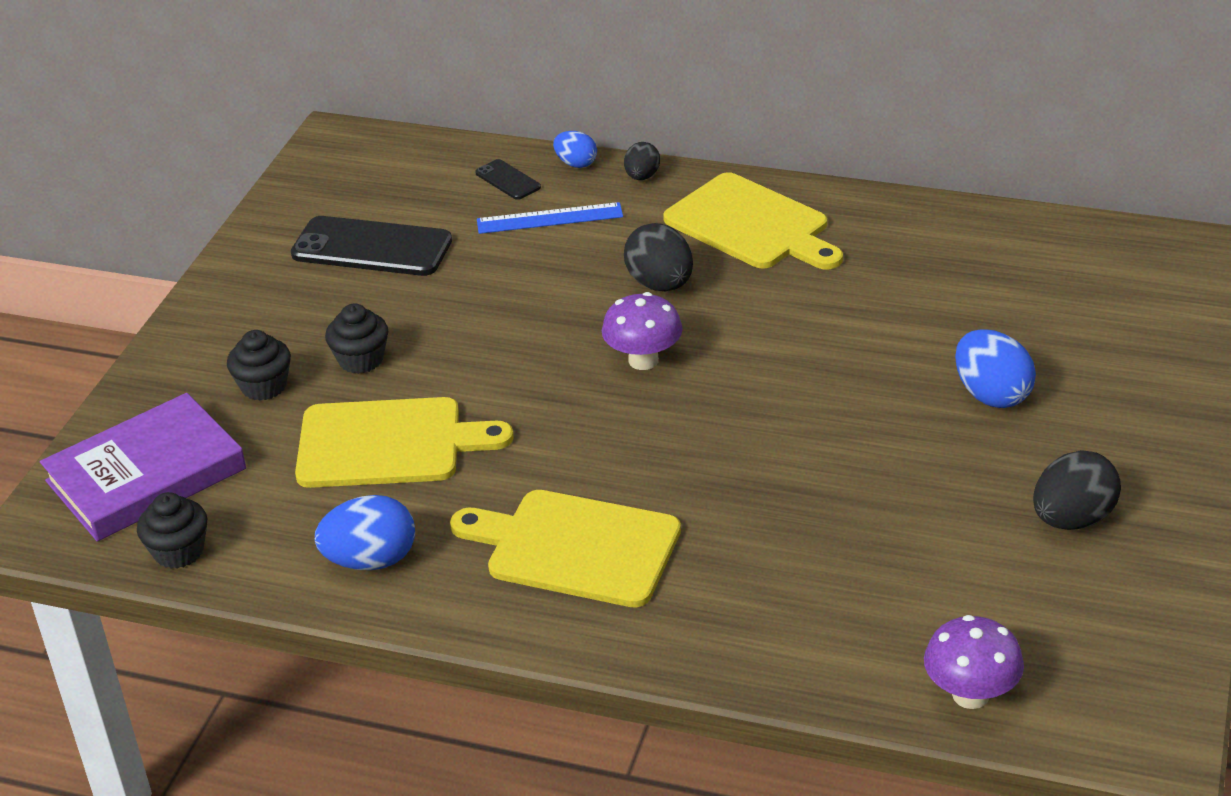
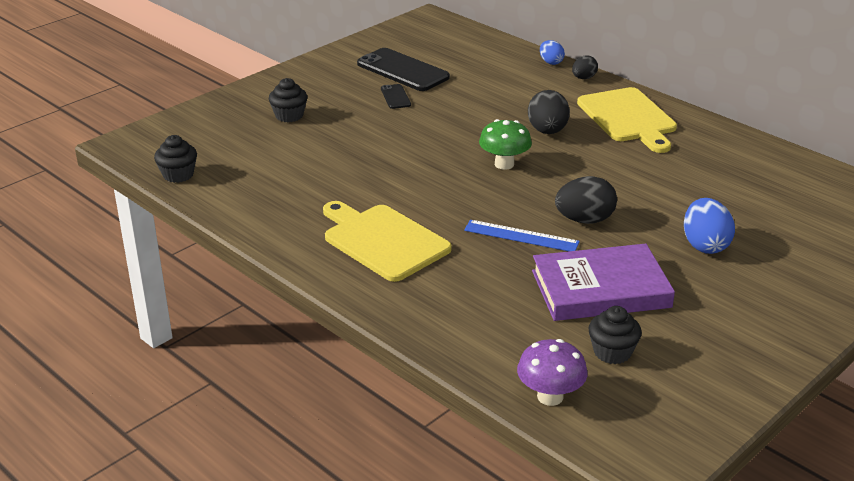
camera: 25 degrees right, 5 degrees down
(146, 475) = (194, 137): purple book -> purple book (600, 289)
(361, 360) = (349, 118): black cupcake -> black cupcake (612, 352)
(371, 561) = (268, 210): blue egg -> none
(388, 444) = (328, 160): yellow cutting board -> none
(508, 180) = (505, 60): black phone -> black phone (395, 97)
(549, 218) = (512, 83): blue ruler -> blue ruler (521, 236)
(643, 360) = (504, 164): purple mushroom -> green mushroom
(1072, 519) = (701, 327): black egg -> black egg (584, 220)

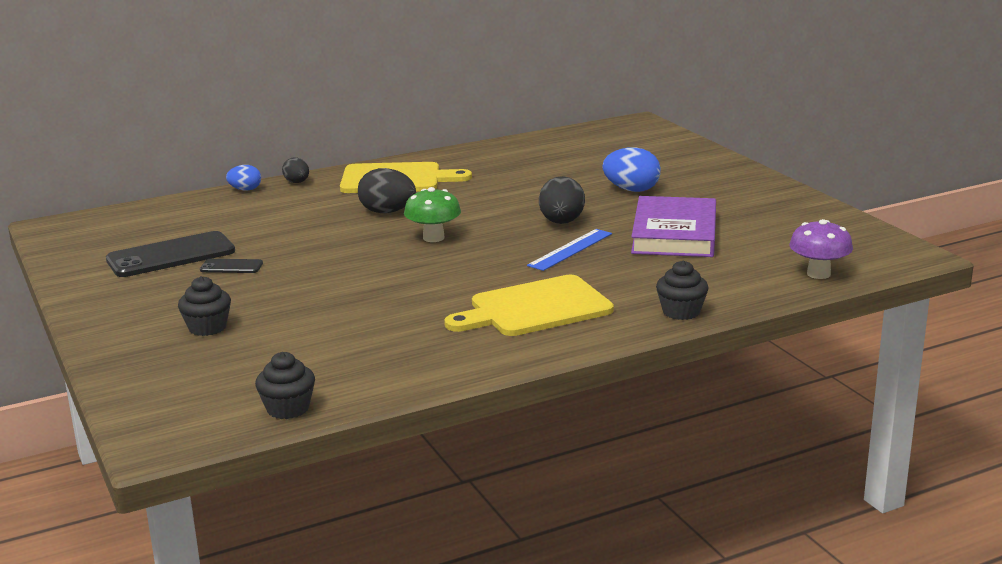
camera: 70 degrees left, 10 degrees down
(612, 352) = (766, 244): black cupcake -> black cupcake (681, 312)

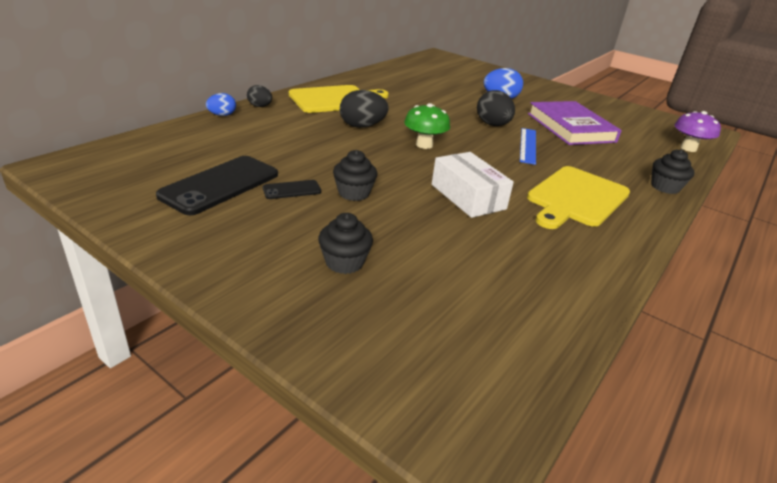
camera: 30 degrees left, 10 degrees up
(288, 408) = (538, 351): black cupcake -> black cupcake (354, 193)
(405, 292) = (468, 196): none -> white box

